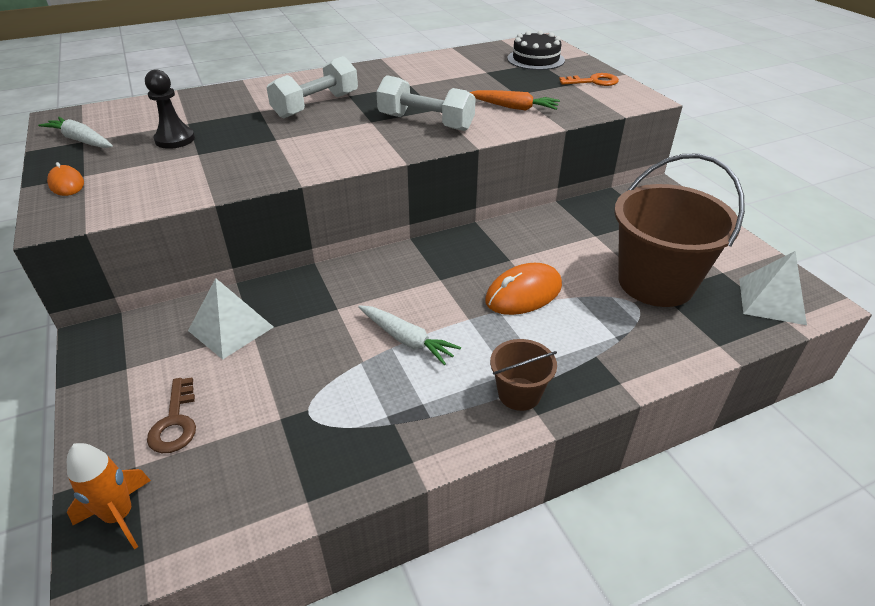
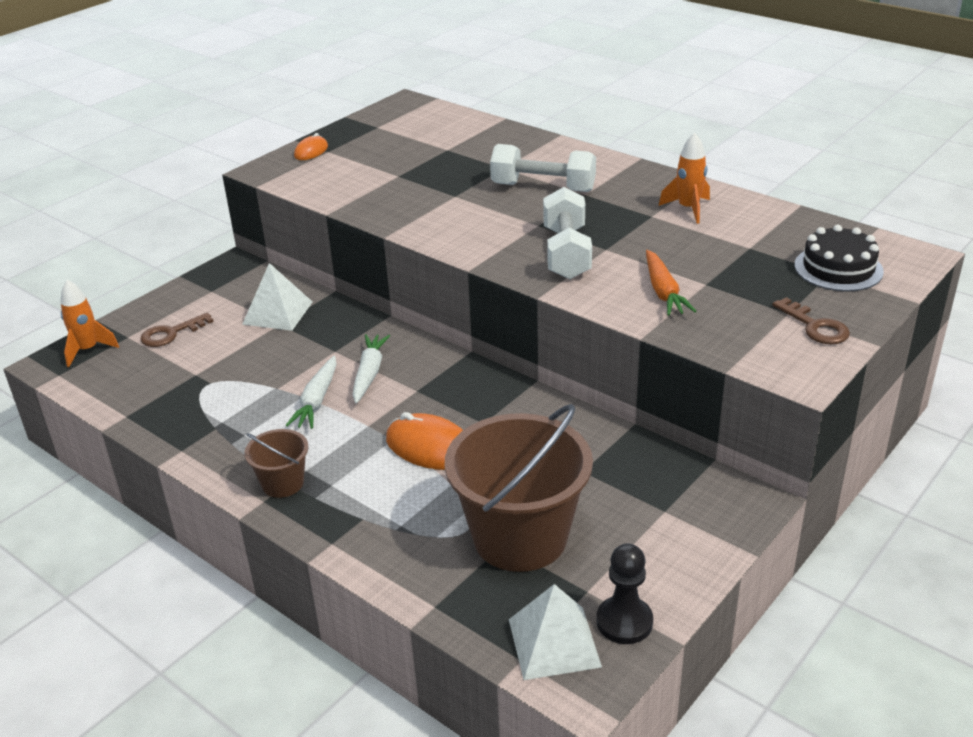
camera: 65 degrees right, 5 degrees down
(81, 140) = (377, 126): white carrot -> white carrot (369, 373)
(175, 139) = (413, 157): black pawn -> black pawn (624, 622)
(416, 73) = (688, 209): none -> orange rocket
(594, 81) = (815, 326): orange key -> brown key

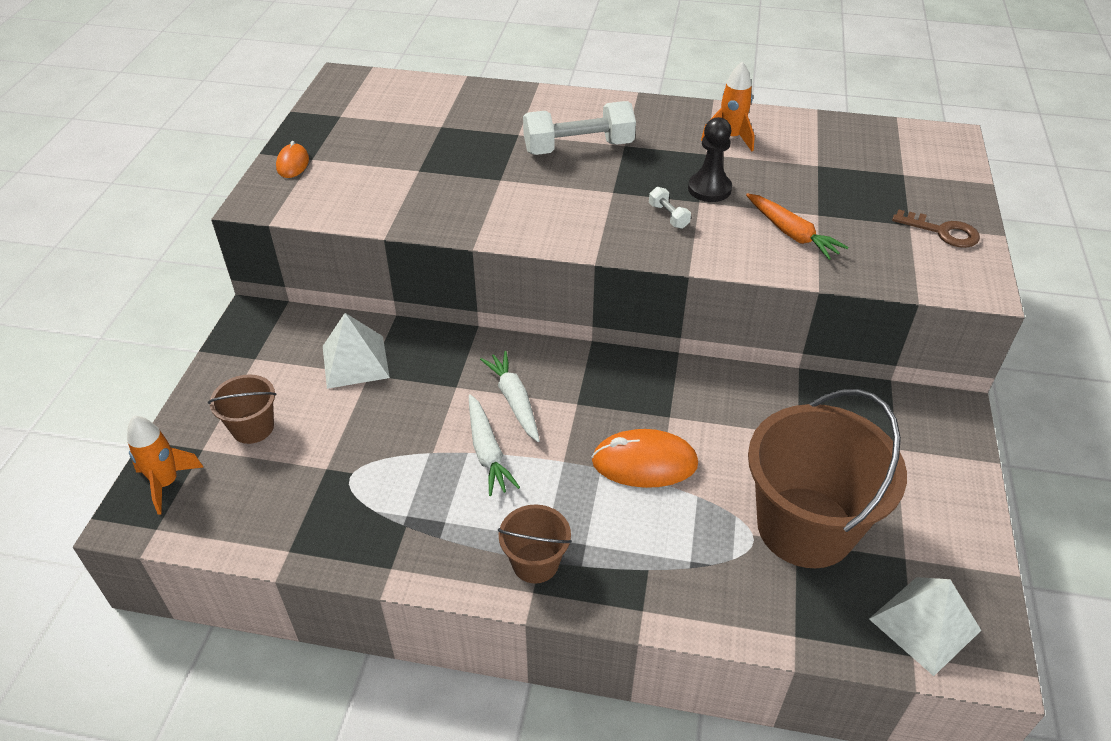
camera: 30 degrees left, 10 degrees up
(171, 334) = (253, 427): brown key -> brown bucket
(566, 253) = (668, 216): white dumbbell -> white dumbbell, size x0.43
(624, 622) = (959, 575): black pawn -> black pawn (709, 189)
(838, 268) = (905, 167): black cake -> none

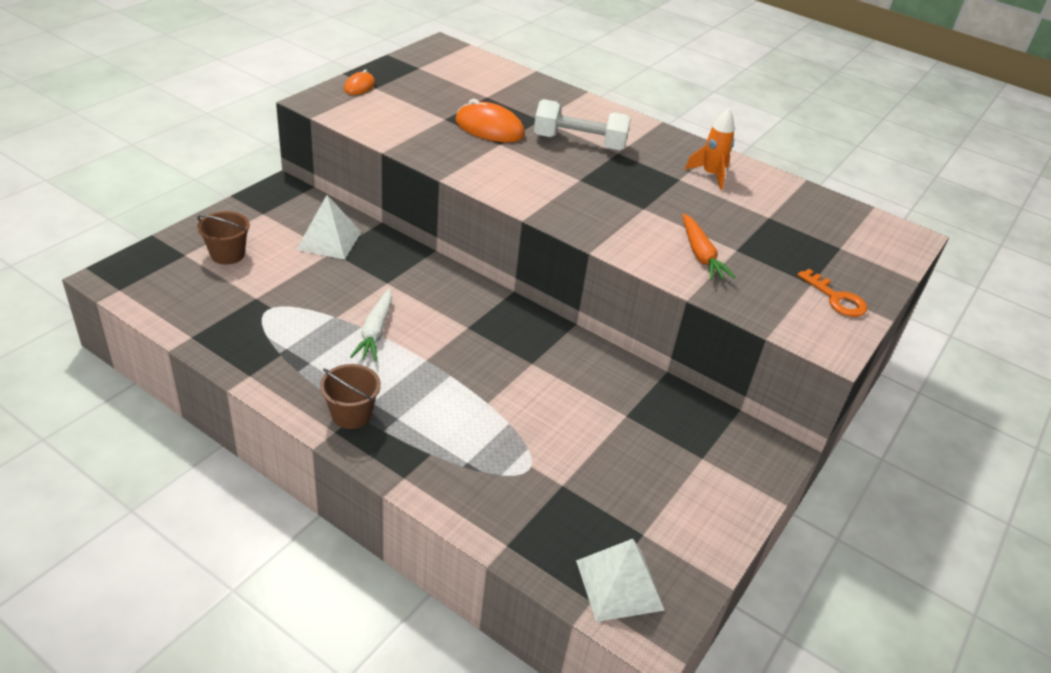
camera: 20 degrees right, 5 degrees down
(166, 483) = (147, 266): orange rocket -> none
(514, 400) = (422, 307): white carrot -> none
(644, 462) = (486, 385): orange mouse -> orange mouse (489, 128)
(668, 216) = (609, 209): white dumbbell -> none
(709, 189) = (660, 203): black pawn -> none
(805, 527) = (577, 478): brown bucket -> none
(943, 232) = (836, 298): brown key -> orange key

